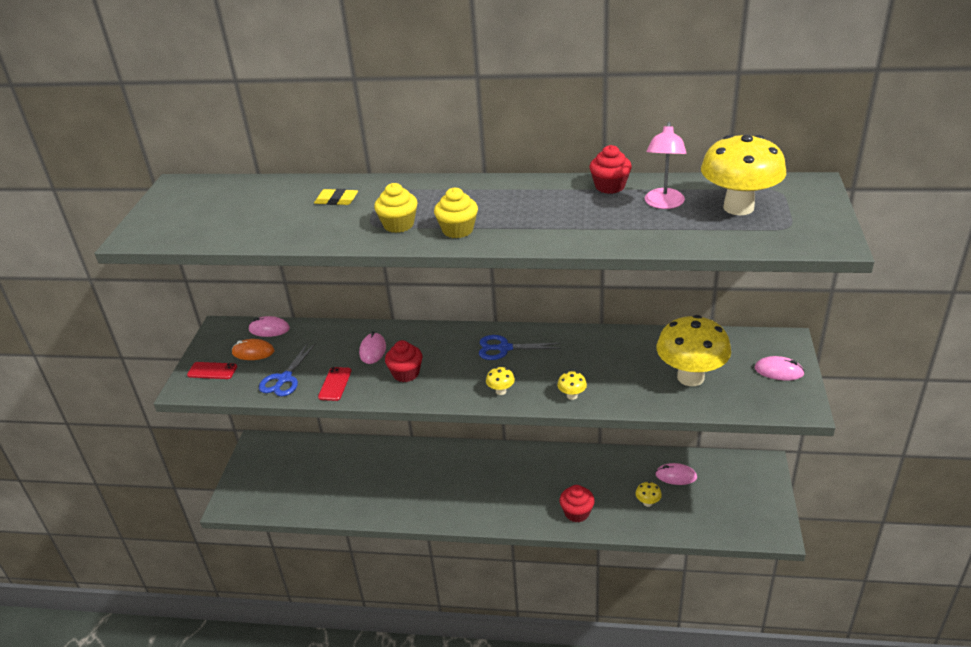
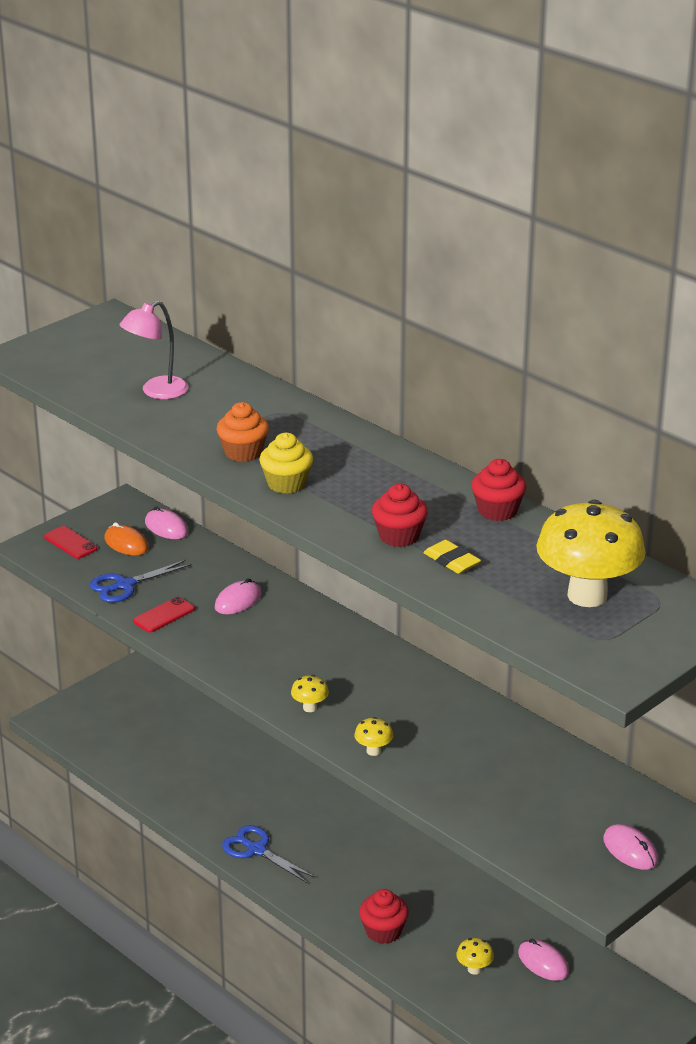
camera: 35 degrees right, 5 degrees down
(336, 200) = (224, 400): yellow eraser -> yellow eraser (451, 561)
(398, 225) = (243, 452): yellow cupcake -> orange cupcake
(406, 373) = (241, 641): red cupcake -> red cupcake (399, 536)
(504, 348) = (369, 668): blue scissors -> blue scissors (256, 850)
(663, 204) = (519, 554): pink lamp -> pink lamp (156, 392)
(690, 377) = (522, 802): yellow mushroom -> none

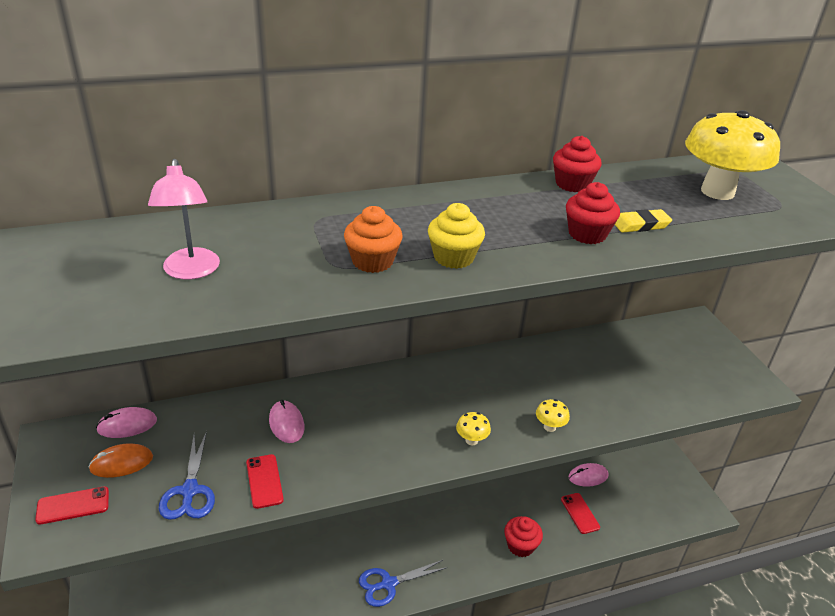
camera: 65 degrees left, 5 degrees up
(474, 969) = (580, 513): yellow mushroom -> red phone
(630, 850) = (714, 354): pink mouse -> none

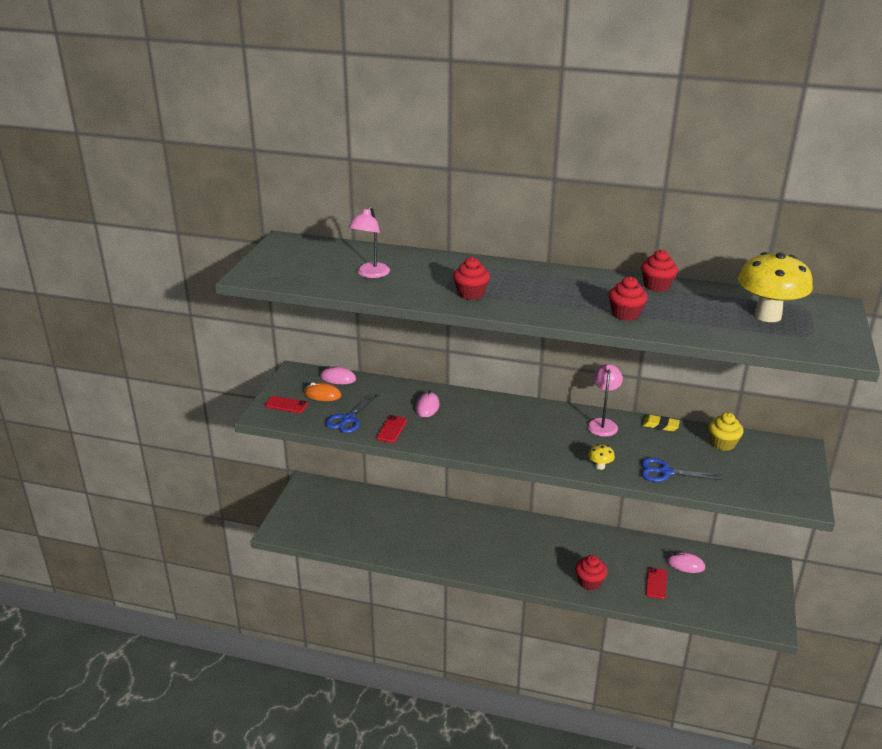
camera: 35 degrees right, 5 degrees down
(372, 261) = (471, 293): orange cupcake -> red cupcake
(388, 584) = (475, 563): blue scissors -> blue scissors (665, 472)
(453, 257) = (521, 304): yellow cupcake -> yellow cupcake (722, 443)
(471, 440) = (537, 454): yellow mushroom -> none
(504, 366) = (602, 424): none -> pink lamp
(640, 225) = (673, 319): yellow eraser -> yellow eraser (660, 425)

